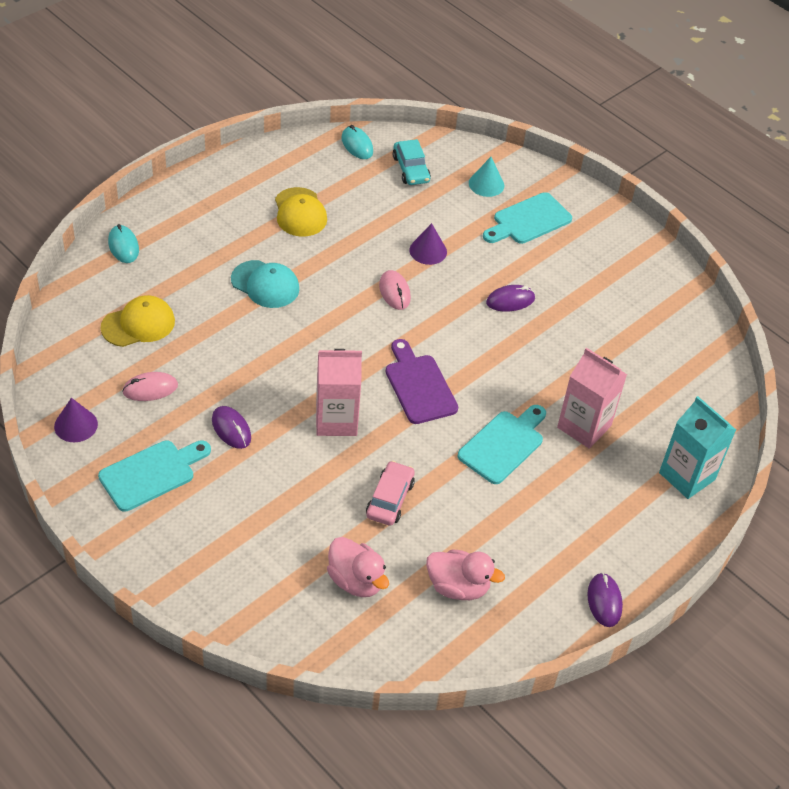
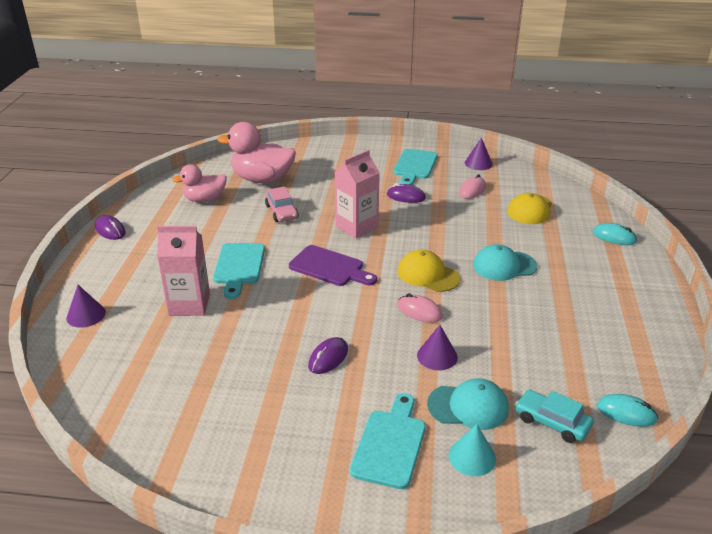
camera: 145 degrees right, 15 degrees down
(300, 212) = (564, 323): yellow cap -> yellow cap (428, 275)
(356, 580) = (262, 179): pink duck -> pink duck, size x1.55
(451, 208) = (468, 407): none -> turquoise cap
(687, 476) = (86, 315): turquoise carton -> purple cone

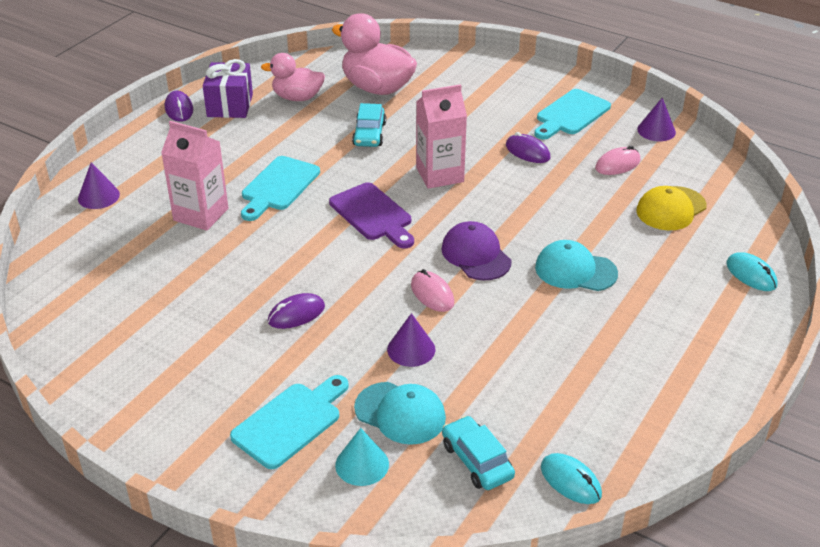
camera: 25 degrees right, 5 degrees up
(153, 217) = (230, 105): none -> purple gift
(281, 212) = (369, 134): pink car -> turquoise car
(428, 275) = (476, 255): yellow cap -> purple cap

